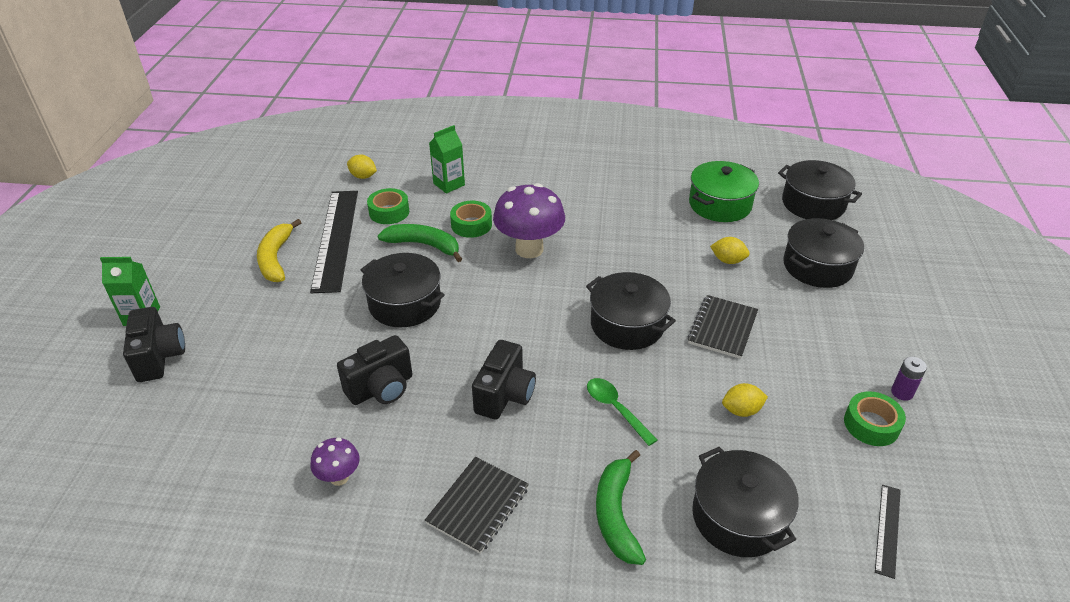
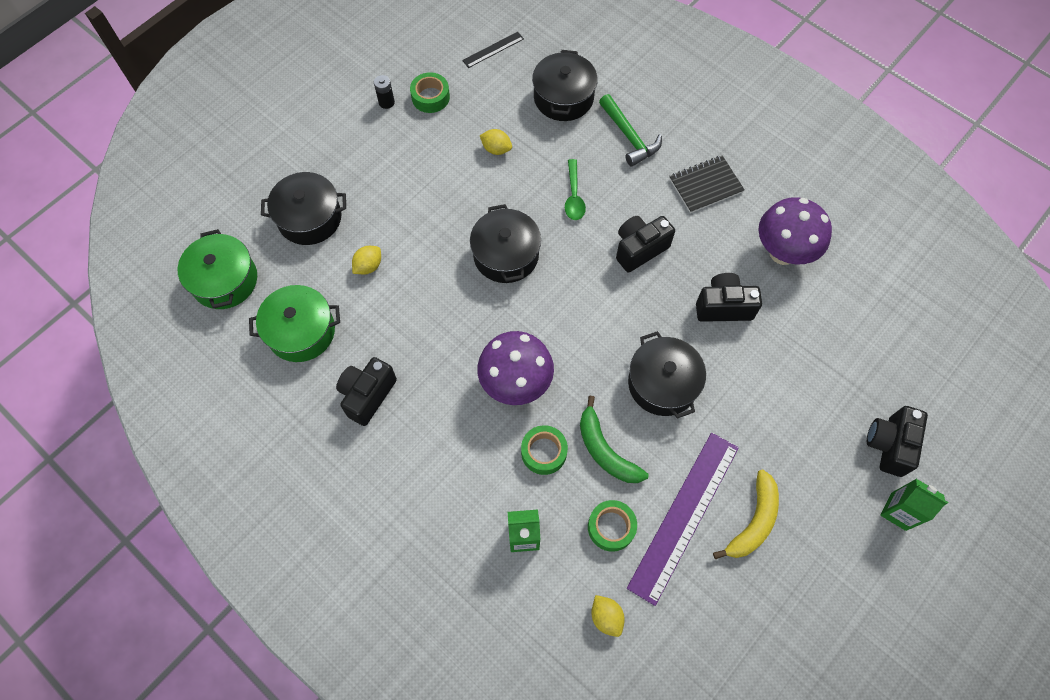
camera: 145 degrees left, 25 degrees up
(336, 239) = (683, 515): black ruler -> purple ruler
(339, 477) = (782, 252): purple mushroom -> purple mushroom, size x1.97
(616, 514) = (629, 136): green banana -> green hammer
(630, 197) = (367, 395): none -> black camera
(722, 328) = (442, 211): black notebook -> none
(728, 260) = (368, 266): yellow lemon -> yellow lemon turned 75 degrees clockwise
(813, 204) = (224, 280): black pot -> green pot
(902, 392) = (386, 102): purple battery -> black battery

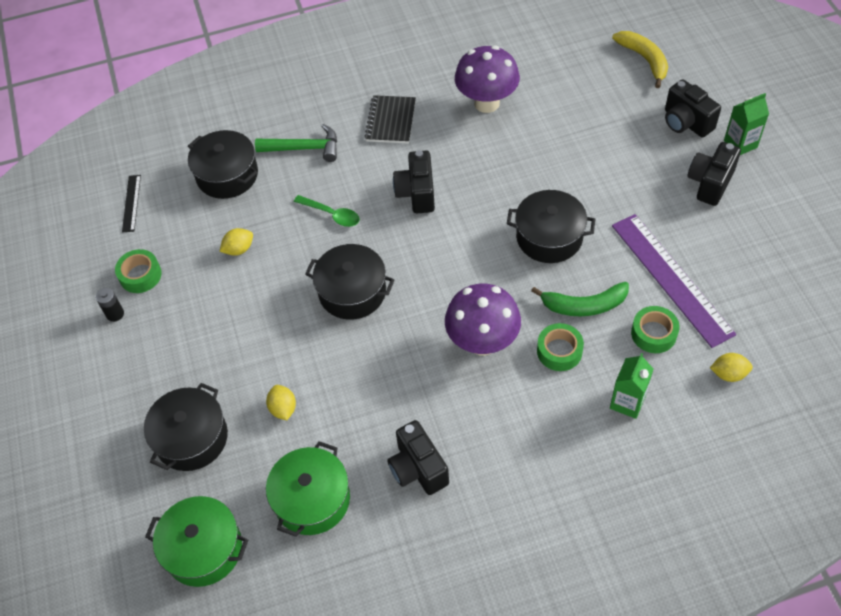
camera: 55 degrees left, 10 degrees down
(723, 306) = (508, 164): black camera -> black camera (710, 183)
(753, 521) = (700, 235): yellow banana -> yellow banana (644, 60)

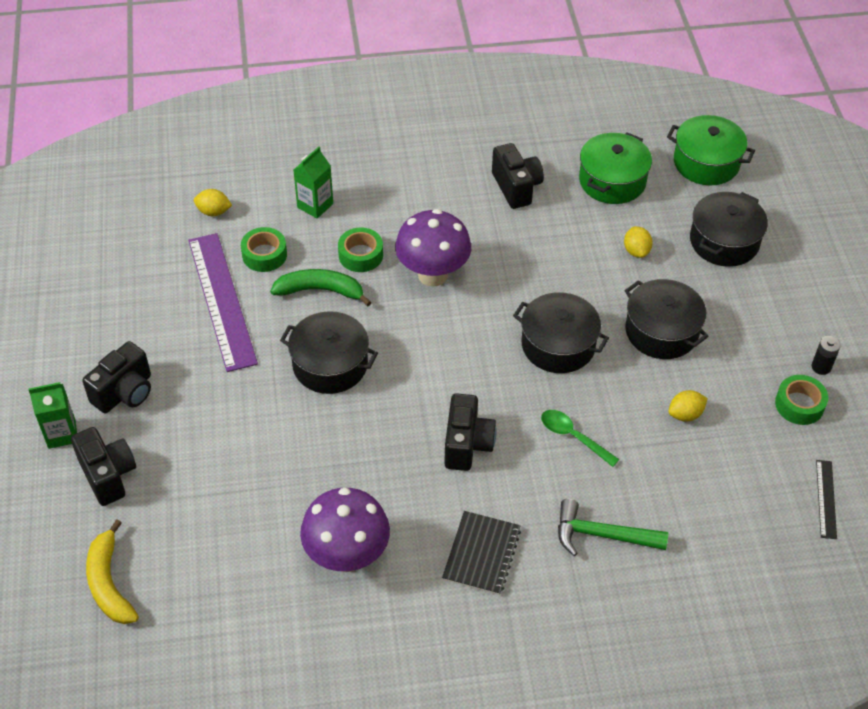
camera: 175 degrees left, 5 degrees down
(227, 175) = (704, 515): black pot -> black pot (661, 331)

